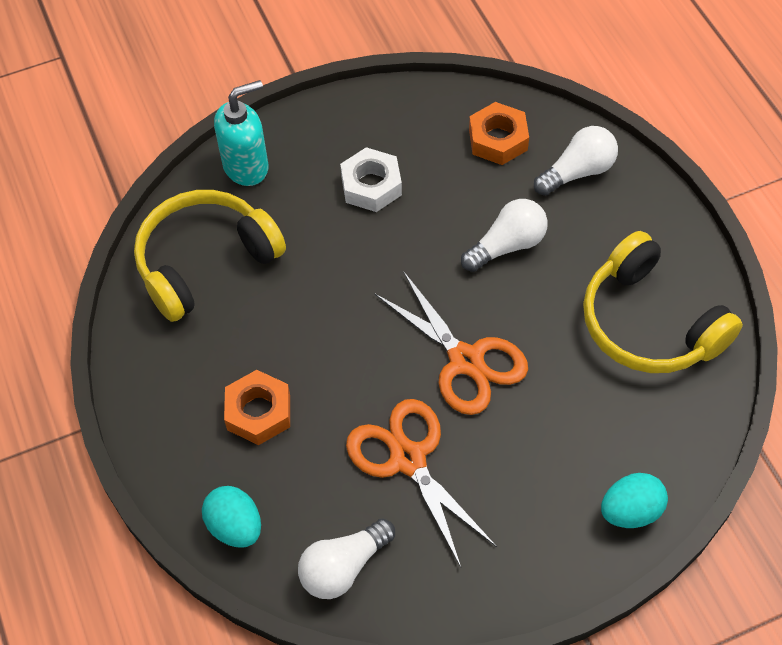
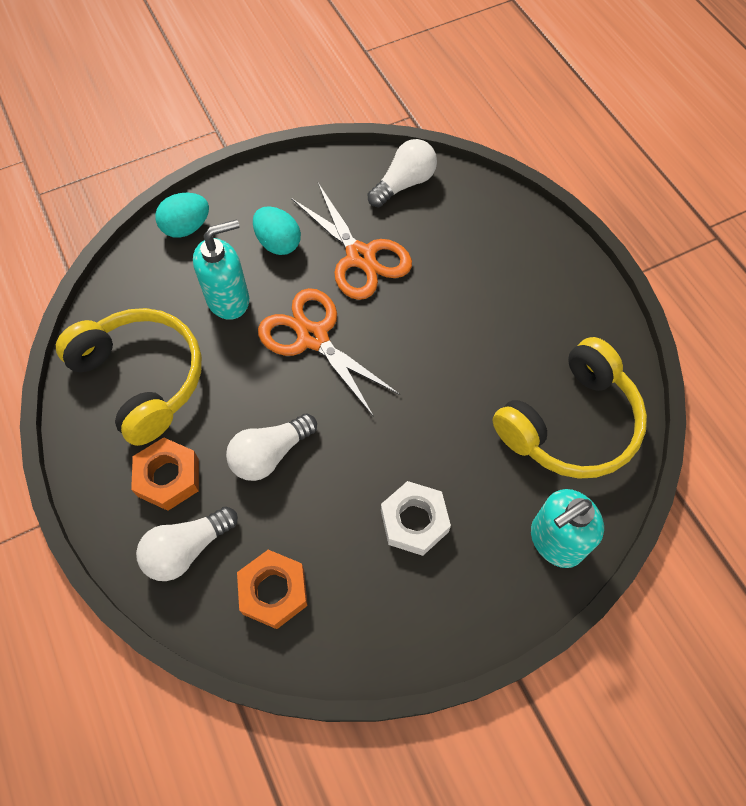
camera: 175 degrees right, 5 degrees up
(235, 526) = (489, 205): turquoise egg -> turquoise egg (278, 243)
(258, 412) = (489, 287): orange nut -> orange nut (168, 477)
(565, 410) = (228, 299): none -> turquoise soap dispenser

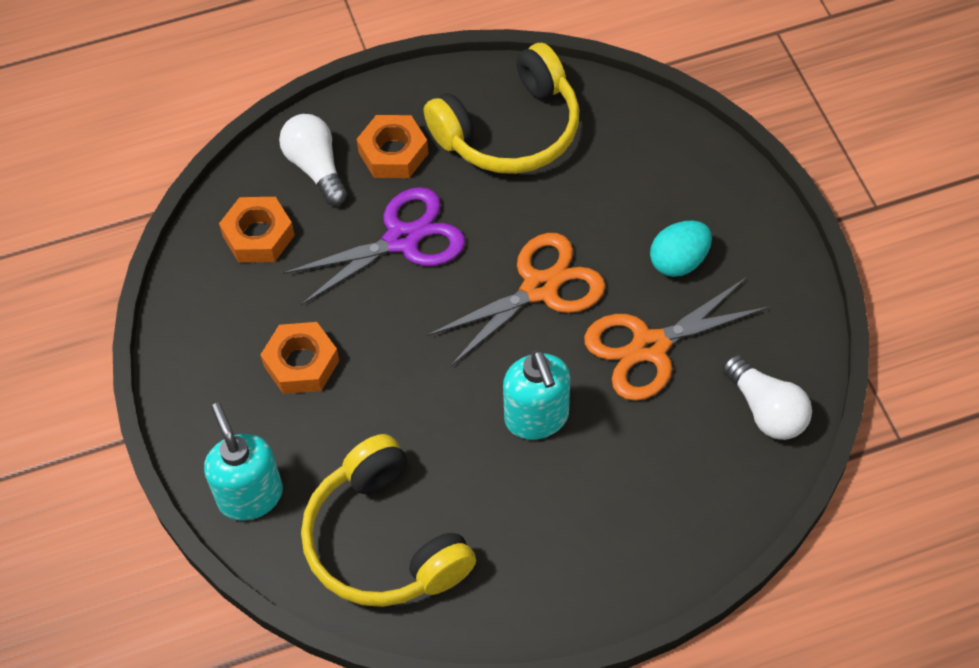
camera: 100 degrees right, 5 degrees down
(186, 227) = (710, 170): turquoise egg -> none
(228, 299) = (602, 209): turquoise soap dispenser -> turquoise soap dispenser (537, 418)
(270, 454) = (402, 239): white light bulb -> purple scissors
(414, 521) = (301, 363): white nut -> orange nut

